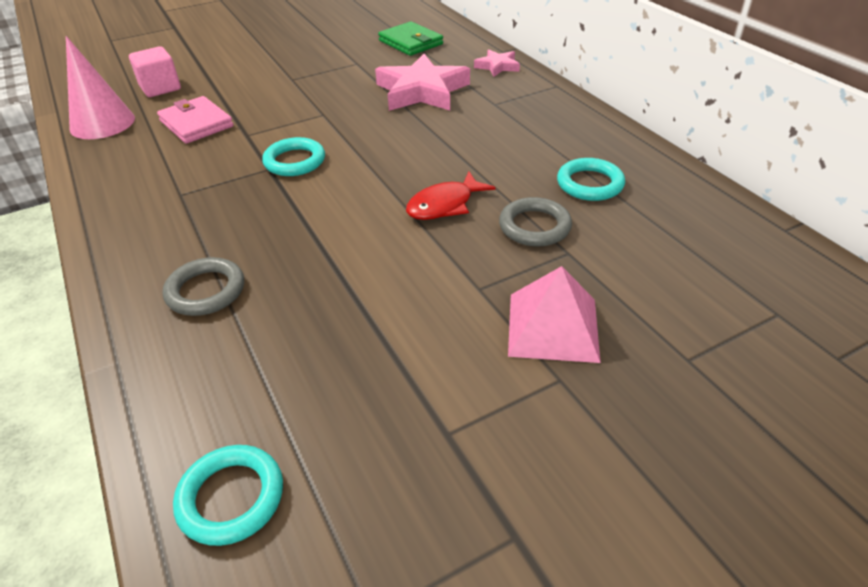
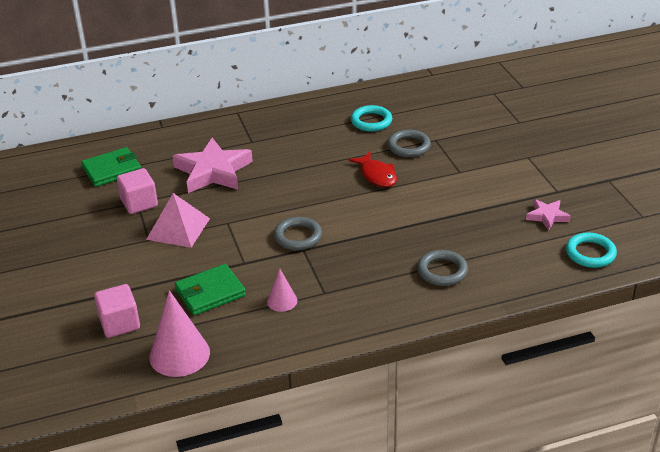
camera: 80 degrees left, 5 degrees down
(171, 167) = (282, 301): none -> pink cone
(196, 123) = (210, 292): pink wallet -> green wallet
(294, 161) = (298, 236): turquoise ring -> grey ring
(354, 64) = (139, 203): none -> pink cube
(497, 66) = (189, 132): pink star -> pink star (547, 216)
(553, 327) = (493, 153): pink pyramid -> pink pyramid (178, 228)

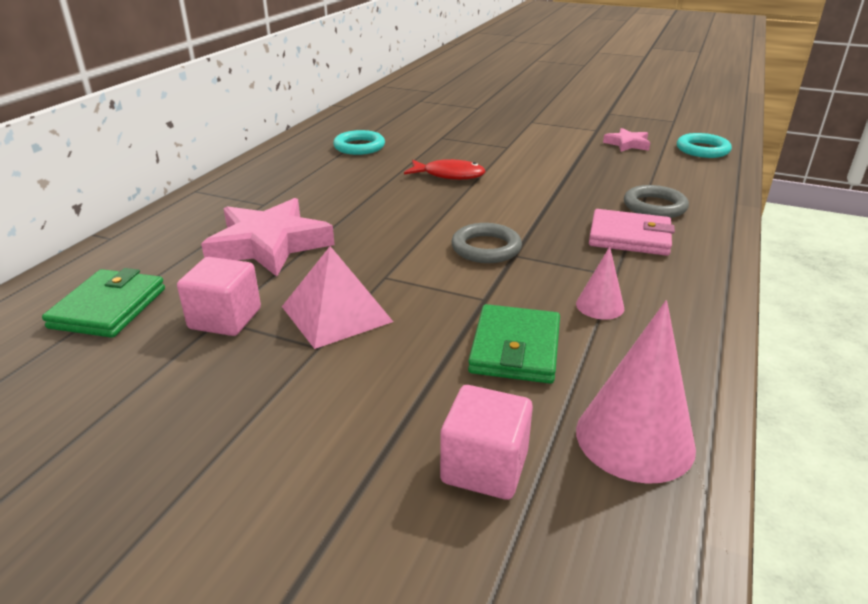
camera: 50 degrees left, 5 degrees down
(380, 279) = (629, 237): none -> pink wallet
(409, 146) = (430, 149): grey ring -> none

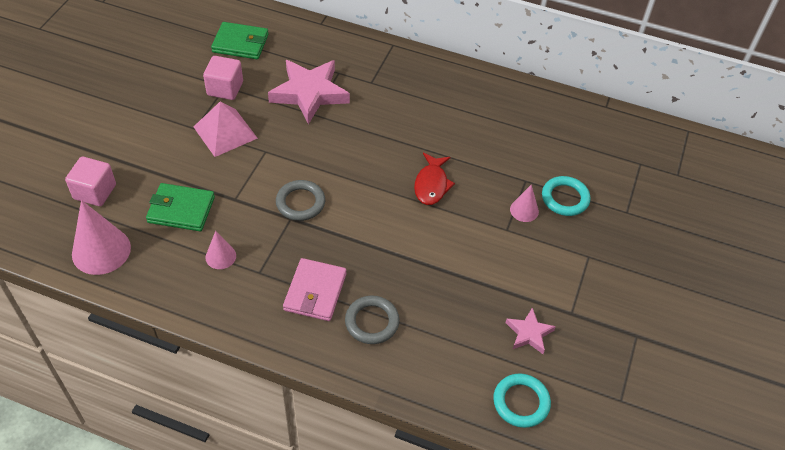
camera: 85 degrees right, 20 degrees up
(359, 147) = (491, 124): turquoise ring -> turquoise ring (565, 198)
(481, 139) = (524, 210): none -> pink cone

